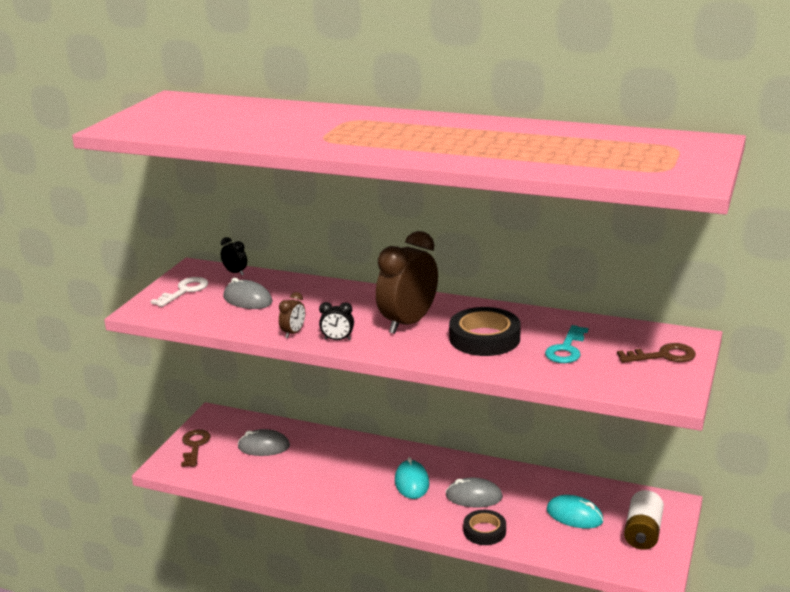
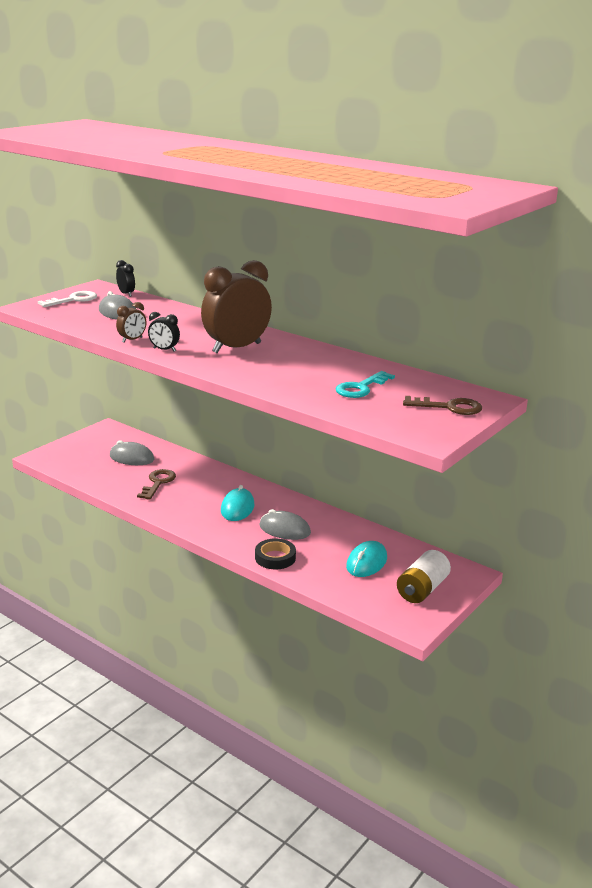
camera: 15 degrees right, 0 degrees up
(195, 446) = (76, 447): brown key -> brown key (158, 483)
(484, 338) = (293, 369): black tape -> none
(574, 515) = (366, 563): turquoise mouse -> turquoise mouse turned 75 degrees clockwise

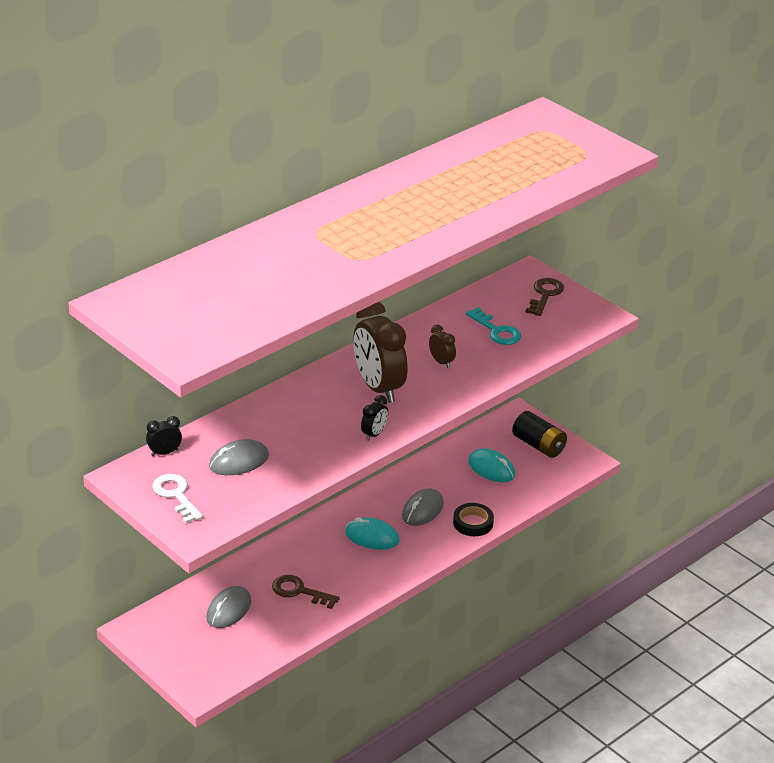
camera: 80 degrees left, 10 degrees up
(132, 340) = (337, 454): brown clock -> brown clock (441, 362)
(422, 589) = (538, 445): white battery -> black battery

